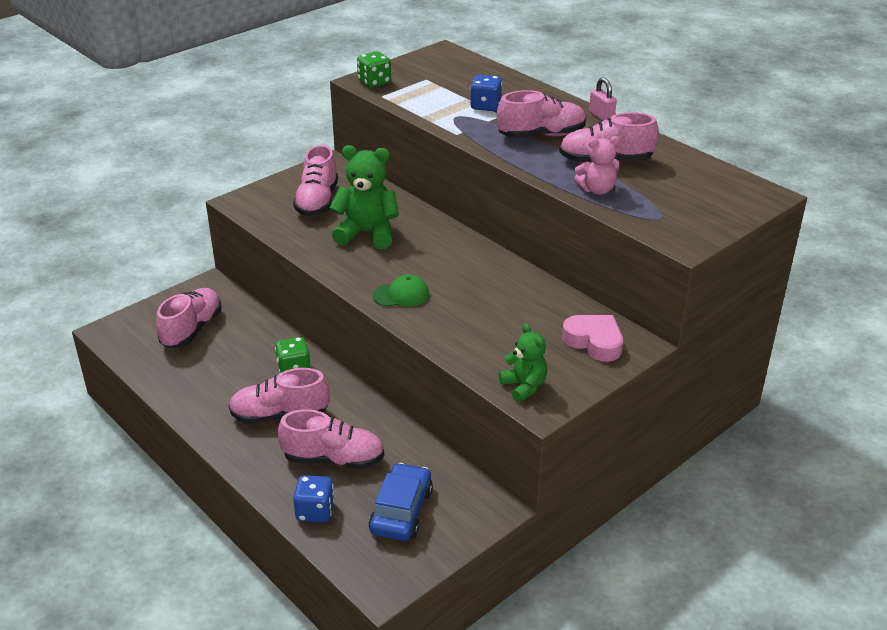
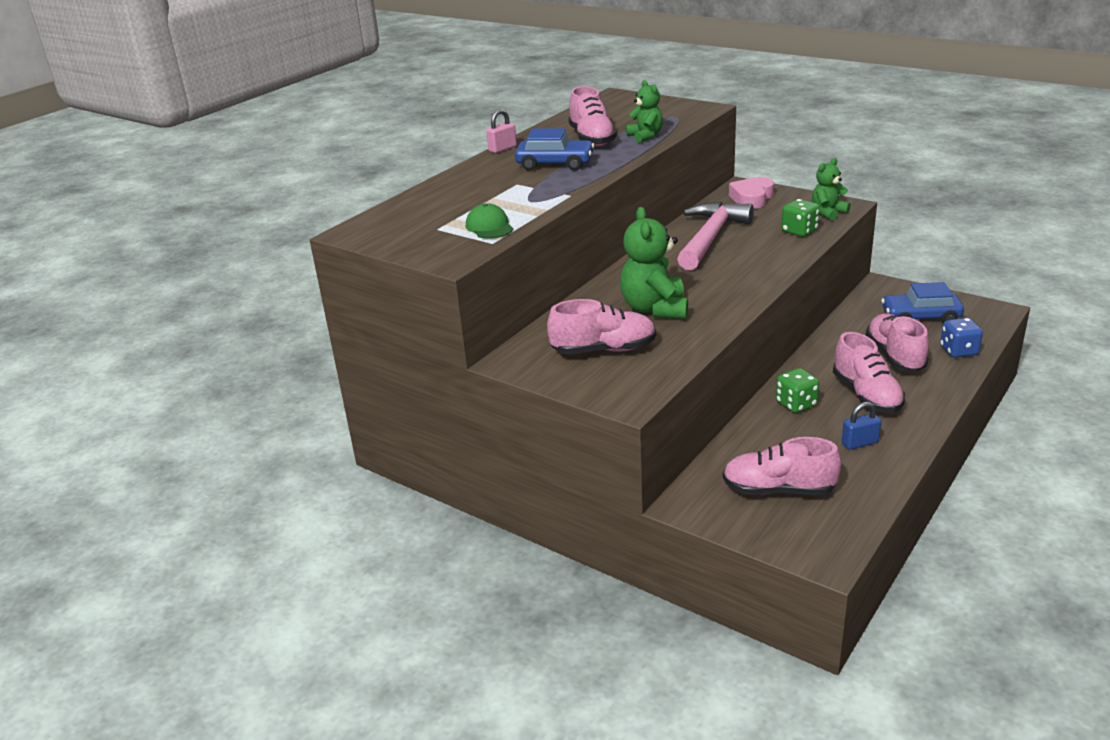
camera: 100 degrees left, 5 degrees down
(216, 388) = (859, 443): none -> blue padlock
(374, 82) = (455, 252): green dice -> green dice (799, 231)
(401, 295) = (749, 273): green cap -> green cap (489, 227)
(485, 106) = (499, 192): blue dice -> none
(497, 290) = (710, 238): none -> pink hammer
(541, 135) = (555, 164): pink shoe -> blue car
(597, 190) = (645, 136): pink teddy bear -> green teddy bear

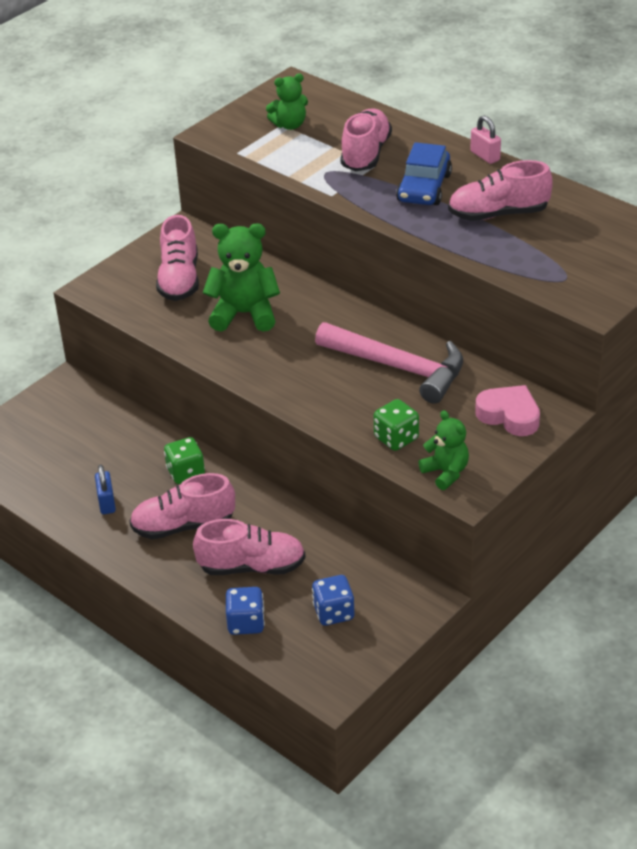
camera: 95 degrees right, 10 degrees up
(489, 227) = (272, 150): green cap -> none
(645, 136) = (494, 251): green teddy bear -> green teddy bear (289, 125)
(778, 490) = (61, 439): pink shoe -> pink shoe (366, 154)
(920, 317) = (333, 612): blue car -> blue dice

